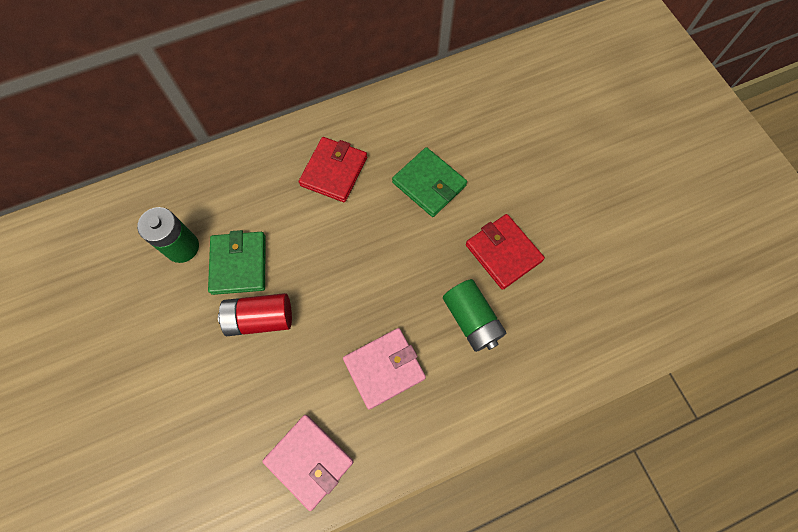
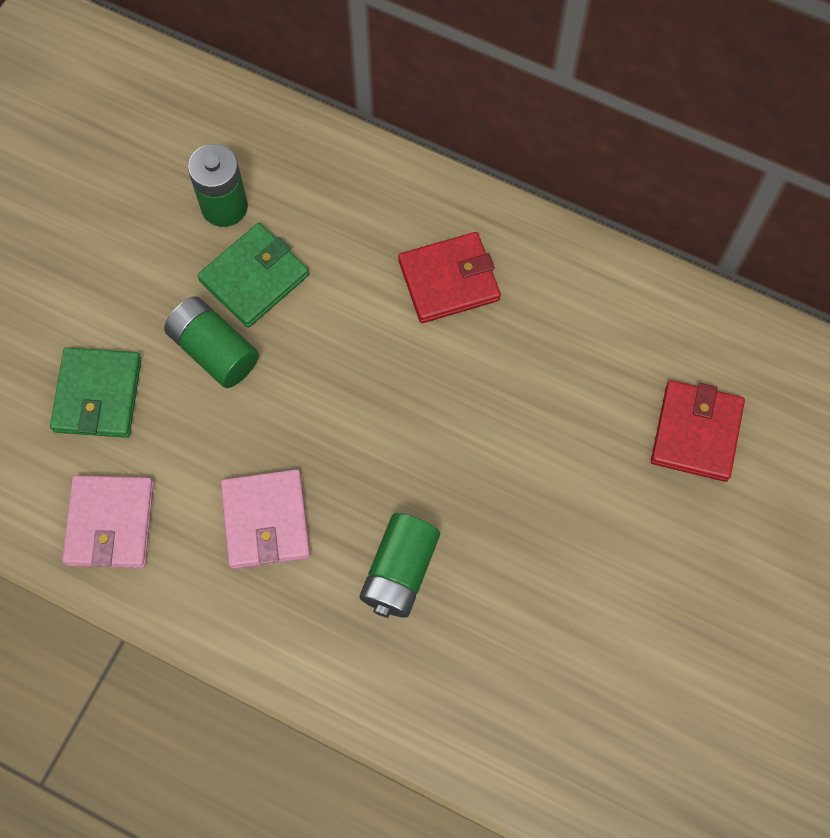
camera: 50 degrees right, 0 degrees up
(260, 318) = (214, 350): red battery -> green battery
(384, 368) = (266, 521): pink wallet -> pink wallet turned 60 degrees clockwise
(429, 184) = (527, 395): green wallet -> green wallet (98, 395)
(503, 253) = (513, 545): red wallet -> red wallet (696, 432)

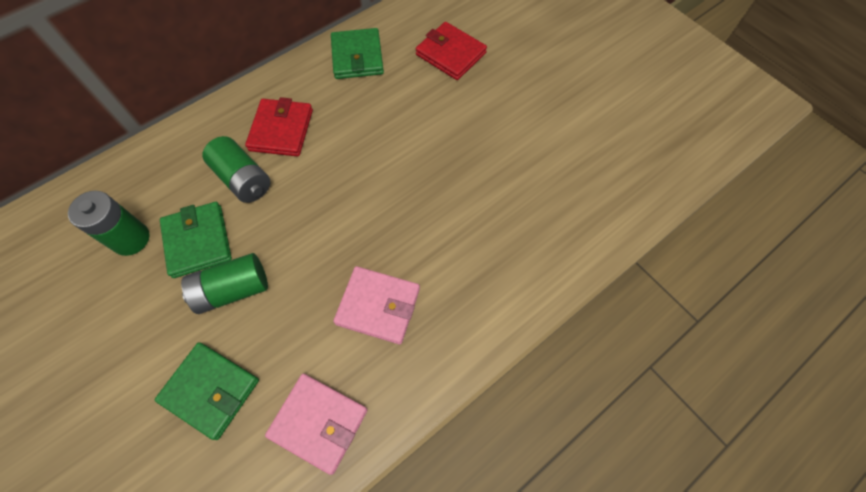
camera: 65 degrees left, 5 degrees down
(399, 571) = (456, 236): green battery -> green battery (243, 179)
(619, 309) = (357, 57): none -> green wallet

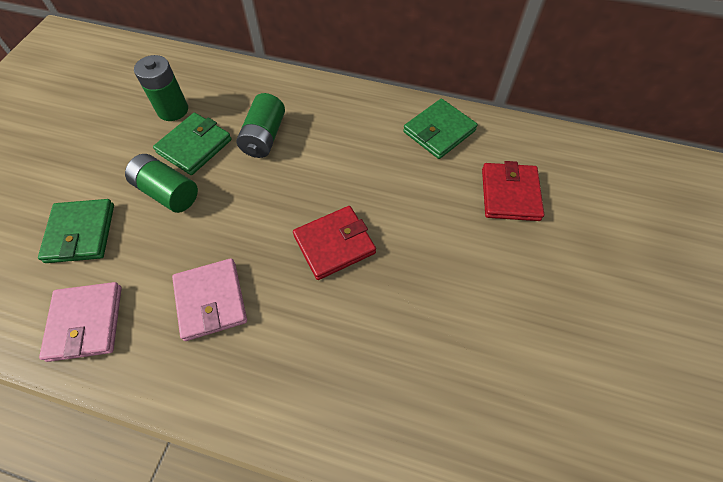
camera: 55 degrees right, 5 degrees down
(281, 130) = (325, 130): red wallet -> red wallet (334, 244)

